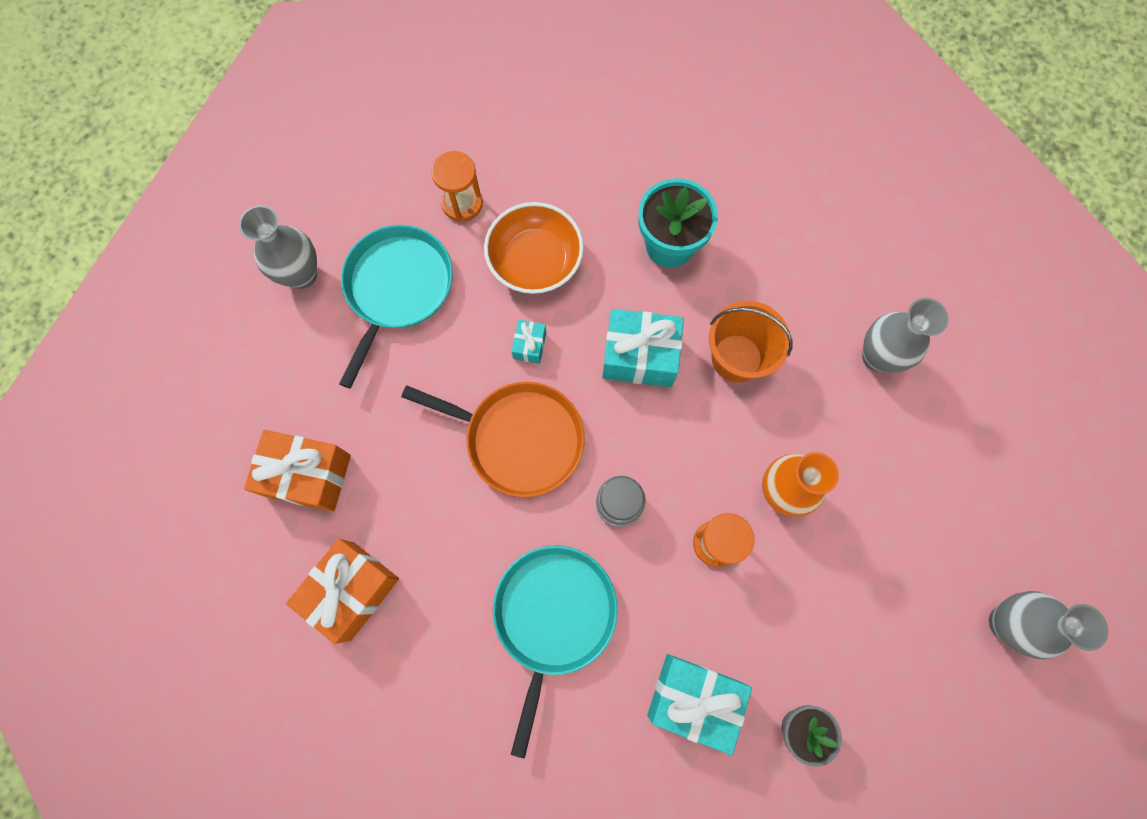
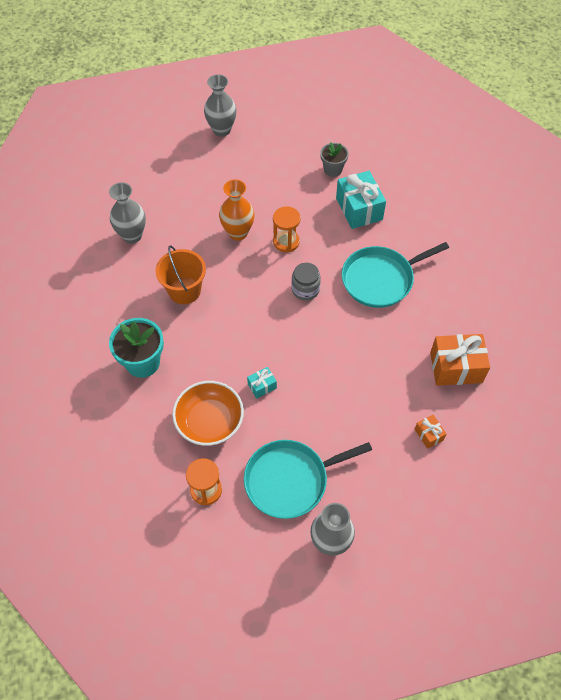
camera: 130 degrees left, 15 degrees down
(308, 475) = (428, 434): orange gift -> orange gift, size x0.49
(519, 438) = (315, 353): orange pan -> none
(640, 356) = (221, 332): turquoise gift -> none

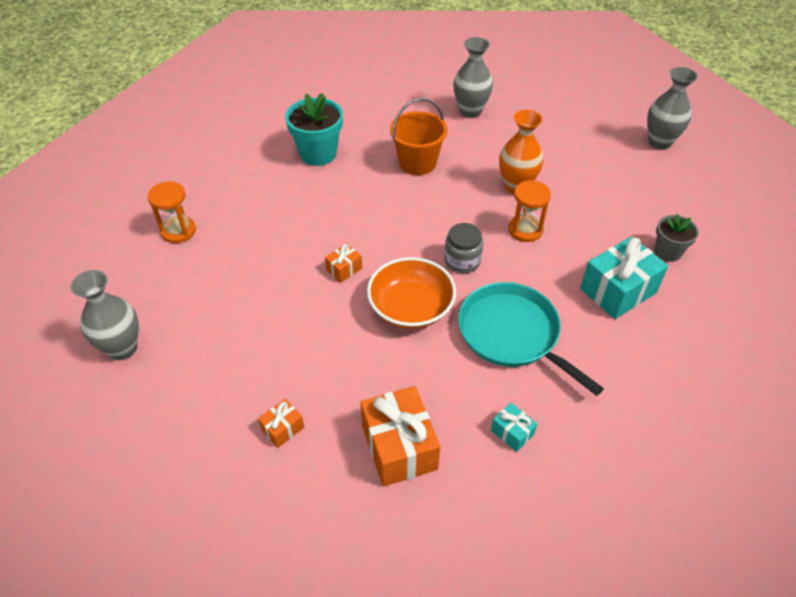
camera: 75 degrees right, 10 degrees down
(209, 421) = (259, 216): orange bowl -> orange bowl (411, 307)
(262, 386) = (314, 249): turquoise gift -> turquoise gift (512, 432)
(290, 480) = (197, 297): turquoise pan -> none
(291, 369) = (344, 269): none -> orange gift

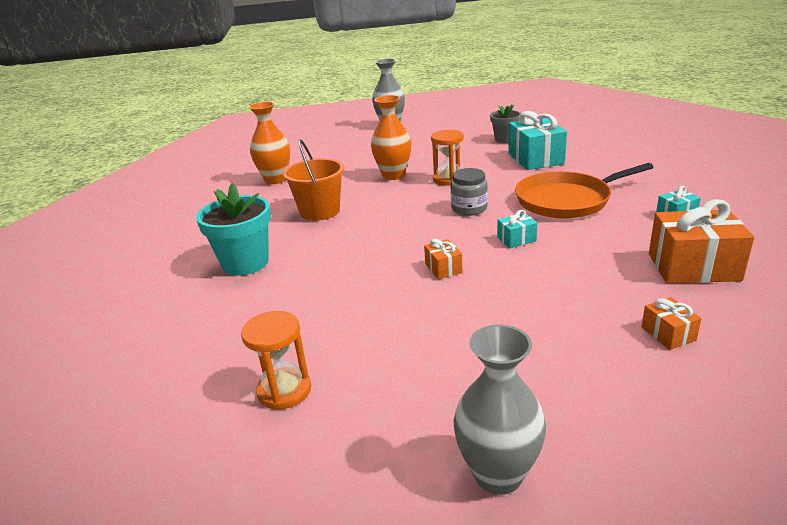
camera: 65 degrees left, 20 degrees down
(411, 307) = (516, 239): orange bowl -> turquoise gift
(470, 111) = (275, 180): grey vase -> orange vase
(512, 334) = (567, 200): turquoise pan -> orange pan

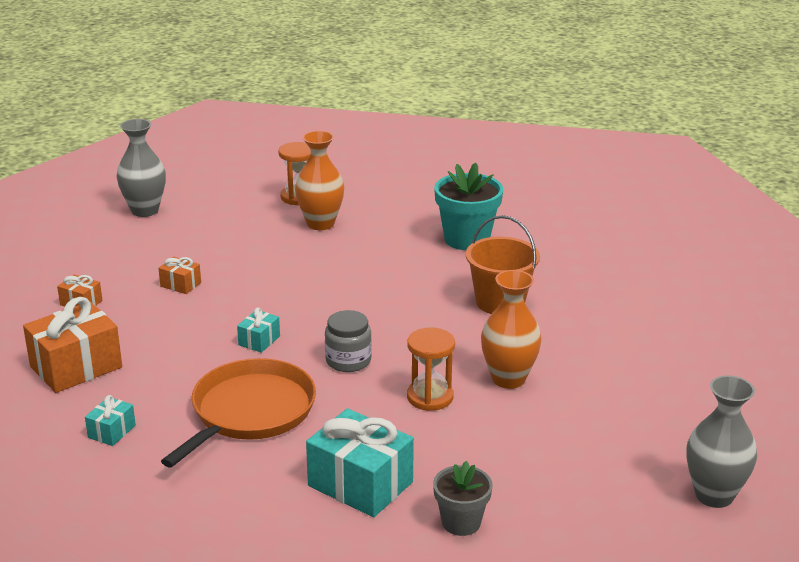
camera: 135 degrees right, 0 degrees up
(275, 180) = (636, 321): orange vase -> orange vase (320, 224)
(443, 268) = (294, 291): orange gift -> orange gift (180, 284)

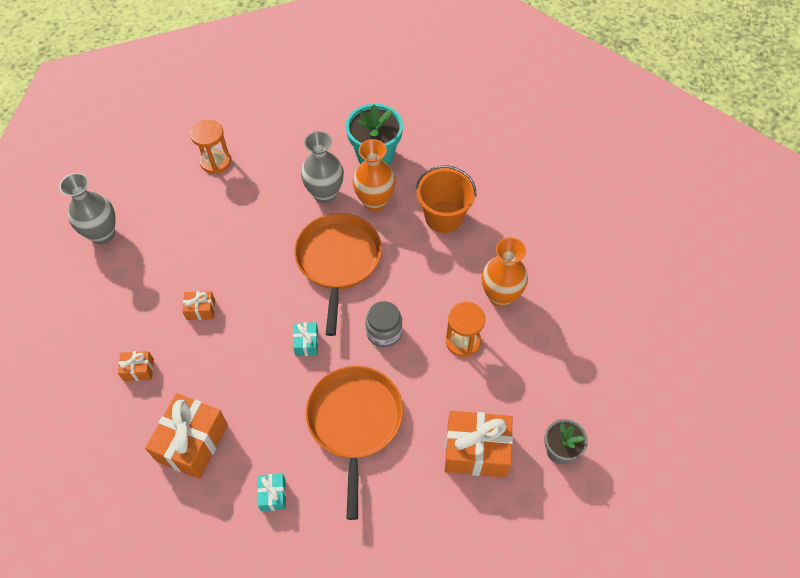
camera: 30 degrees left, 30 degrees up
(320, 224) = (256, 186): orange vase -> orange vase (375, 202)
(352, 296) = (338, 261): none -> orange pan
(360, 484) = (476, 451): turquoise gift -> orange gift
(714, 495) = (684, 342): grey vase -> grey vase (325, 194)

